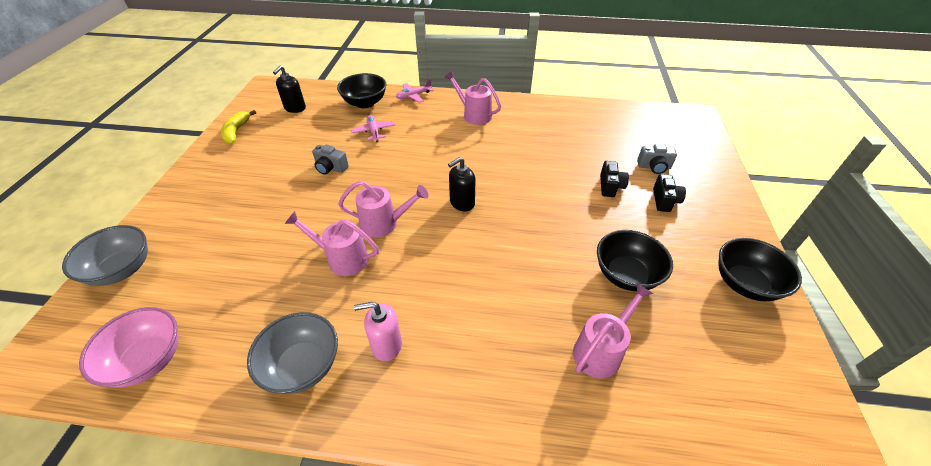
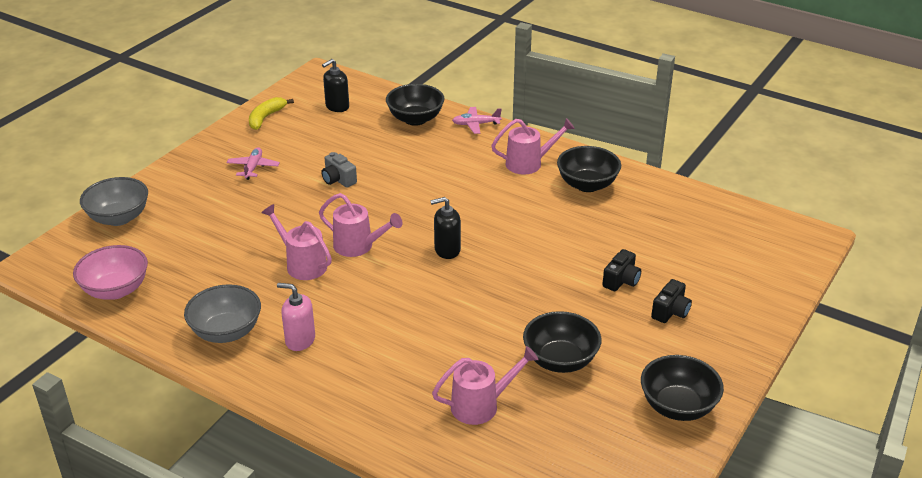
camera: 25 degrees right, 10 degrees down
(374, 132) = (405, 154): pink plane -> pink plane (253, 167)
(473, 114) = (529, 163): pink watering can -> pink watering can turned 105 degrees clockwise
(526, 119) = (587, 185): none -> black bowl
(654, 167) = (694, 276): grey camera -> none

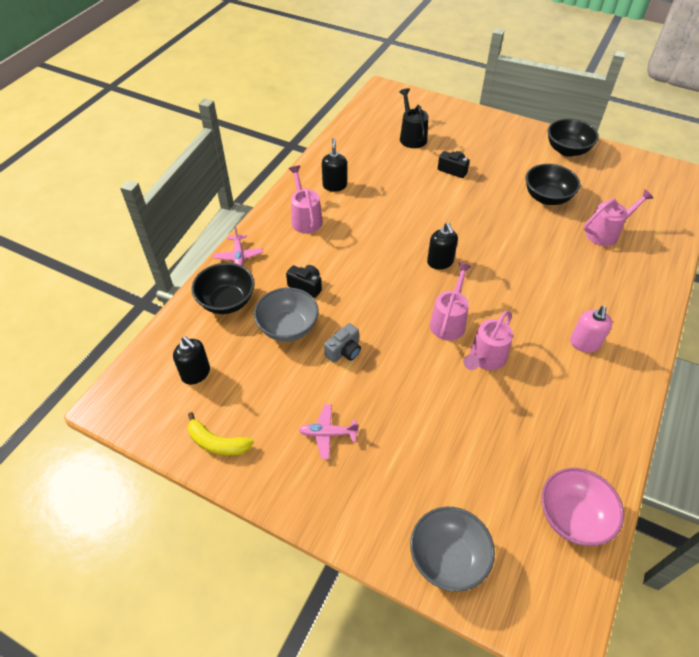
camera: 95 degrees left, 15 degrees up
(226, 332) = (595, 399): grey bowl -> grey bowl (288, 328)
(482, 405) = (606, 233): pink watering can -> pink watering can turned 90 degrees clockwise
(587, 185) = (334, 185): black bowl -> black soap dispenser
(670, 312) = (479, 150): black camera -> black camera (306, 286)
(695, 252) = (411, 136): none -> black watering can

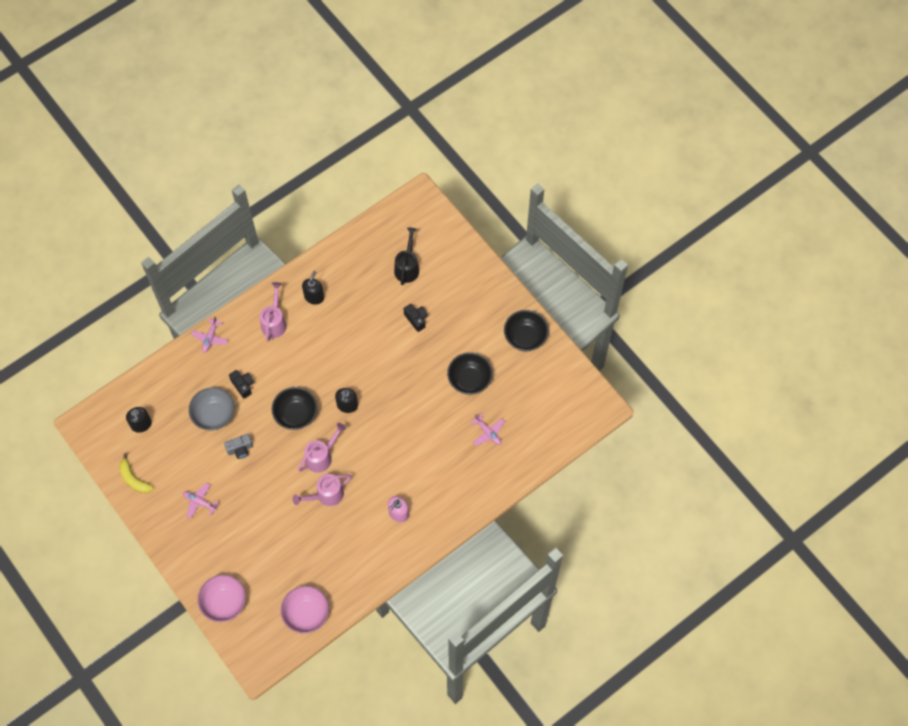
camera: 25 degrees right, 15 degrees up
(227, 301) = (184, 376): black bowl -> black bowl (296, 414)
(448, 558) = (224, 602): grey bowl -> pink bowl
(606, 233) = (488, 432): pink watering can -> pink plane

